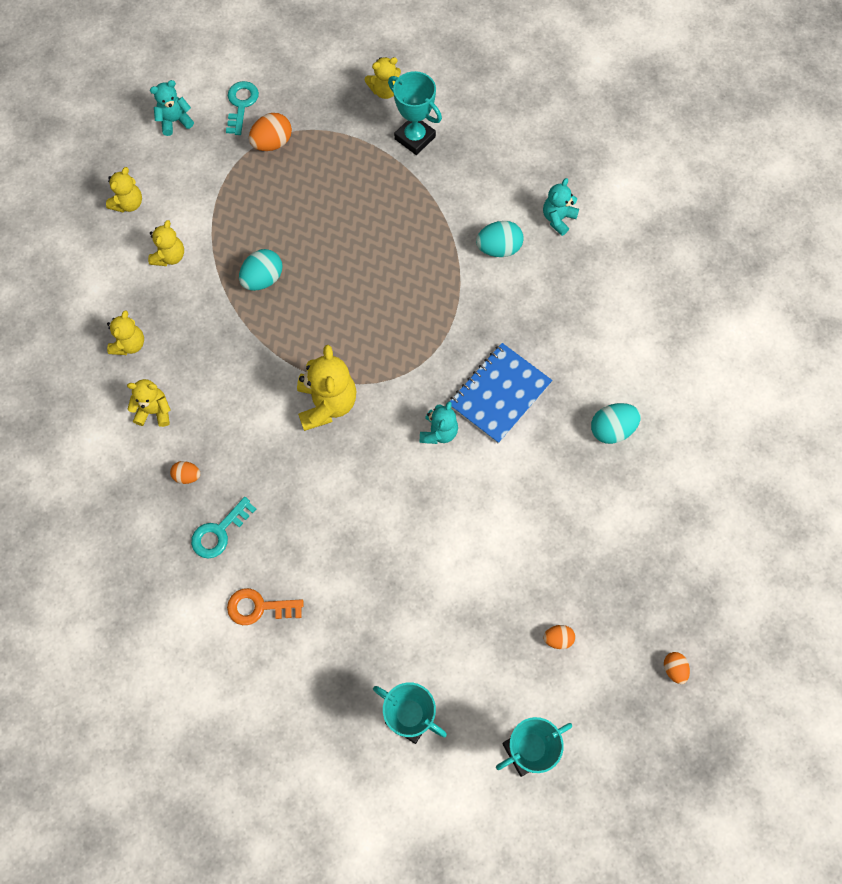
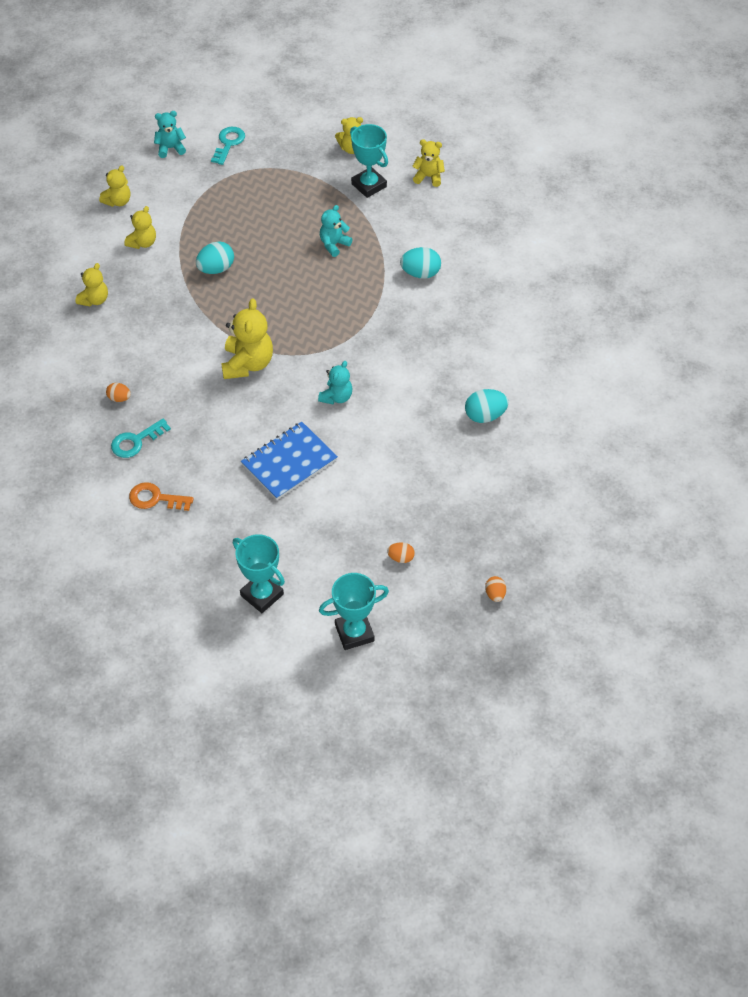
camera: 10 degrees right, 15 degrees down
(154, 411) = (103, 349): yellow teddy bear -> yellow teddy bear (428, 177)
(272, 143) = (248, 174): orange egg -> none
(499, 394) = (395, 377): blue notebook -> blue notebook (289, 462)
(558, 219) = (477, 259): turquoise teddy bear -> turquoise teddy bear (334, 244)

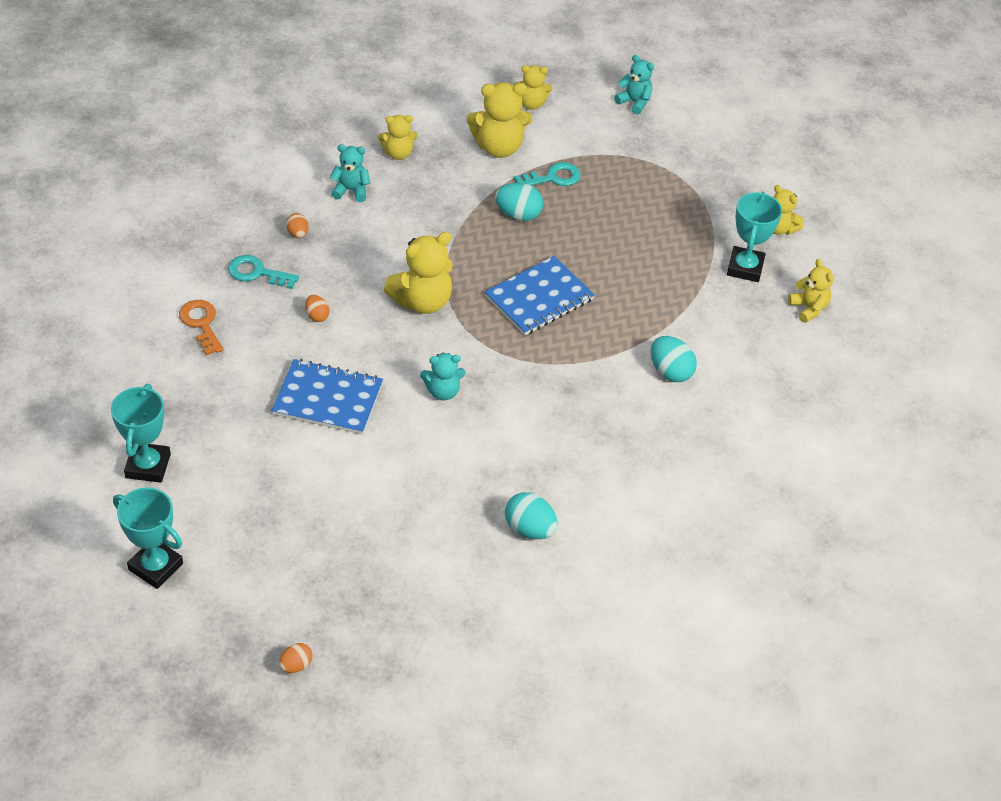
camera: 50 degrees right, 5 degrees down
(143, 243) = (498, 147): yellow teddy bear -> yellow teddy bear, size x1.66
(228, 143) = (685, 137): turquoise key -> turquoise key (552, 178)
(301, 301) = (539, 298): none -> blue notebook
(334, 244) = (638, 283): turquoise teddy bear -> turquoise teddy bear (351, 190)
(401, 558) = (280, 555): orange egg -> orange egg (317, 316)

